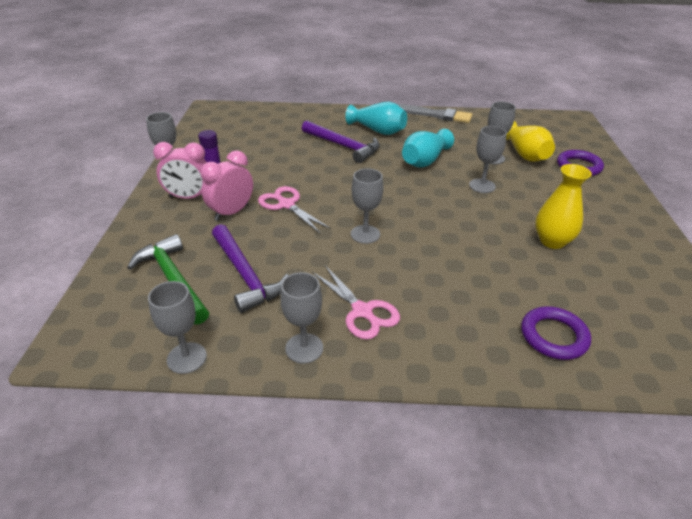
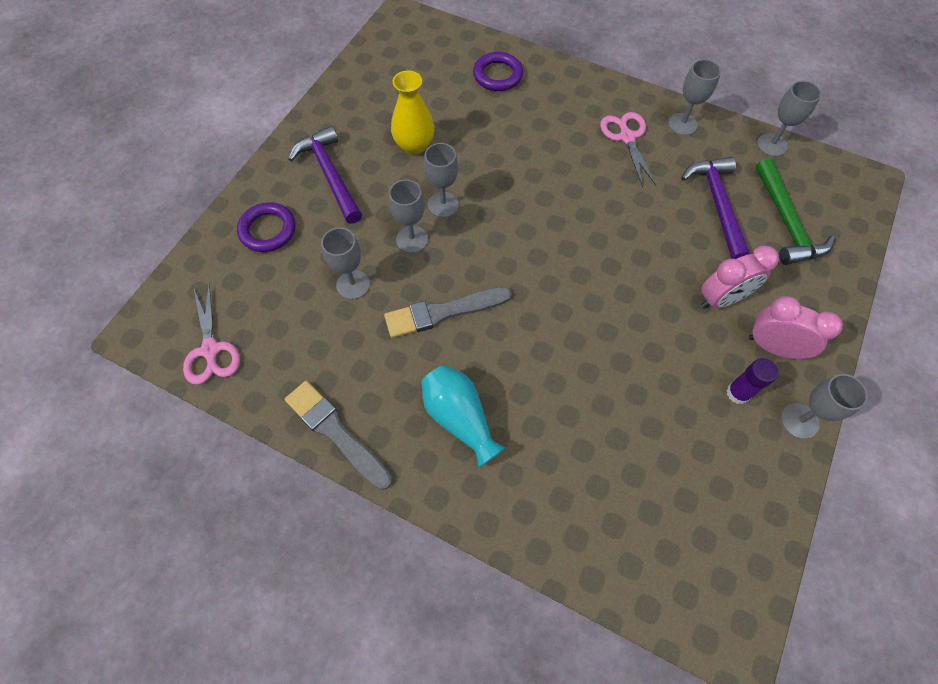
camera: 155 degrees left, 25 degrees up
(287, 205) = (654, 289): pink scissors -> pink scissors (210, 350)
(343, 146) = (534, 392): purple hammer -> purple hammer (330, 174)
(365, 234) = (585, 214): grey goblet -> grey goblet (443, 204)
(424, 161) = (443, 312): turquoise vase -> grey brush
(524, 154) = (305, 277): yellow vase -> none

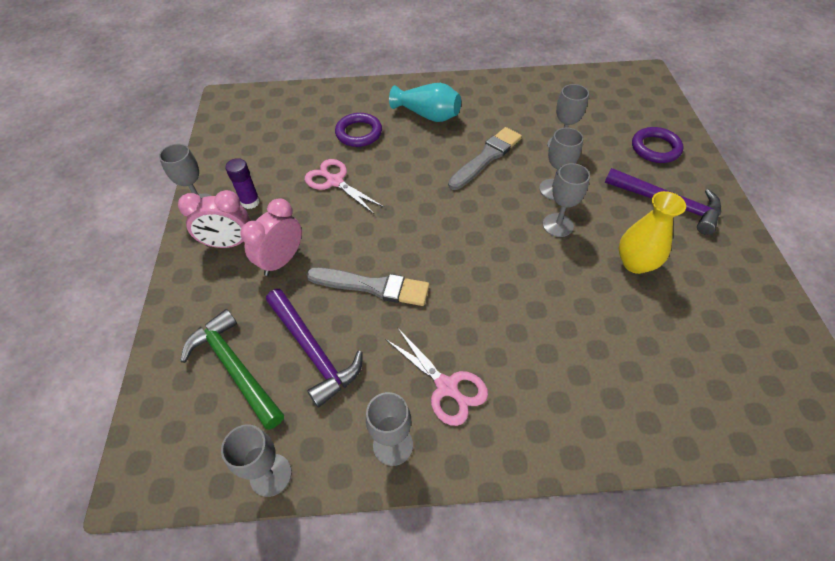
camera: 150 degrees right, 10 degrees down
(210, 350) = (599, 83): pink scissors -> pink scissors (335, 181)
(336, 432) = (490, 83): grey brush -> grey brush (373, 286)
(497, 75) = (647, 395): purple ring -> purple ring (359, 133)

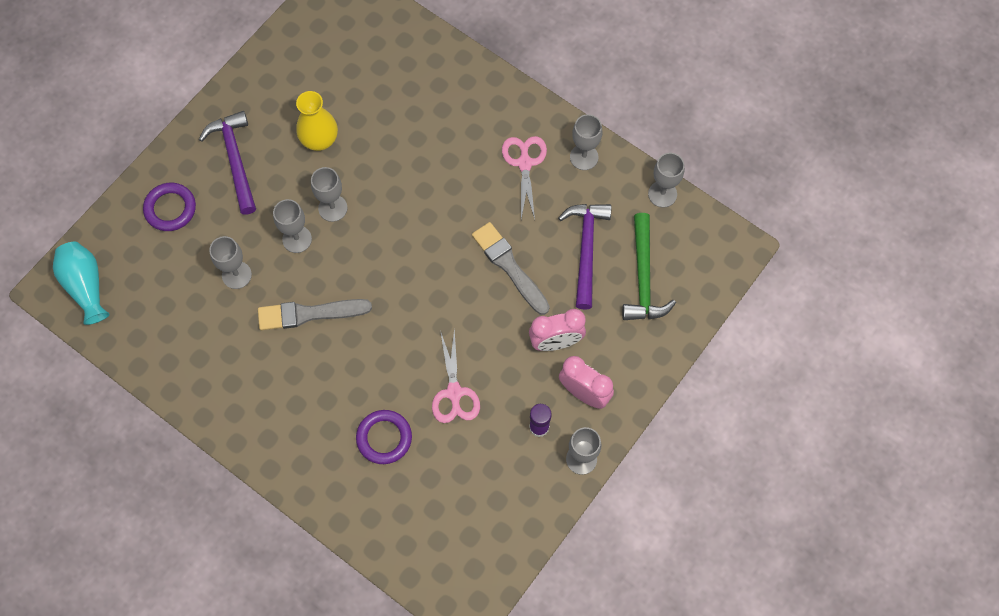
camera: 140 degrees left, 15 degrees up
(428, 115) = (302, 409): turquoise vase -> turquoise vase (85, 286)

